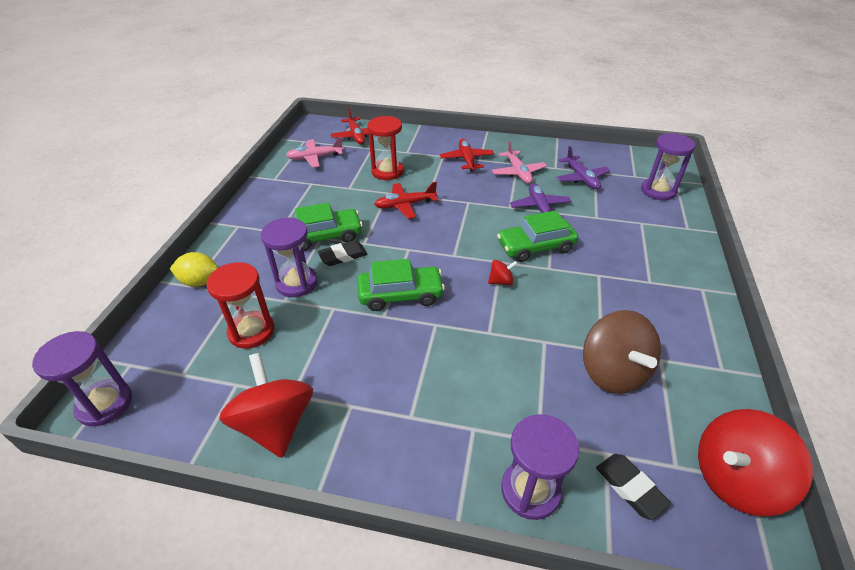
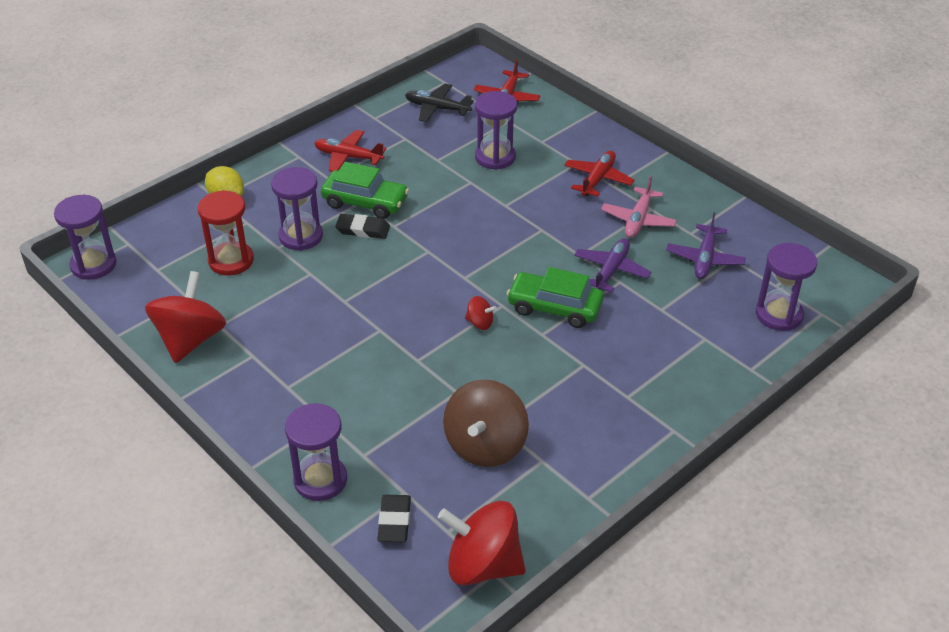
camera: 35 degrees right, 0 degrees up
(315, 158) = (437, 108): pink plane -> black plane
(387, 171) = (495, 157): red hourglass -> purple hourglass
(400, 294) = (377, 290): green car -> none
(405, 205) = (473, 204): red plane -> red plane (348, 157)

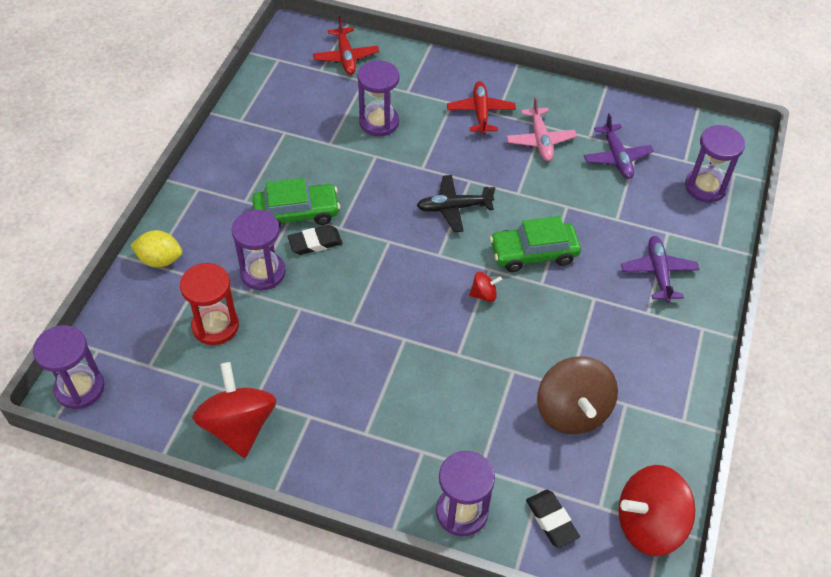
camera: 30 degrees left, 10 degrees up
(348, 157) = (246, 171): red plane -> none
(437, 108) = (291, 90): black plane -> black plane (453, 208)
(611, 270) = (553, 198): purple plane -> purple plane (658, 272)

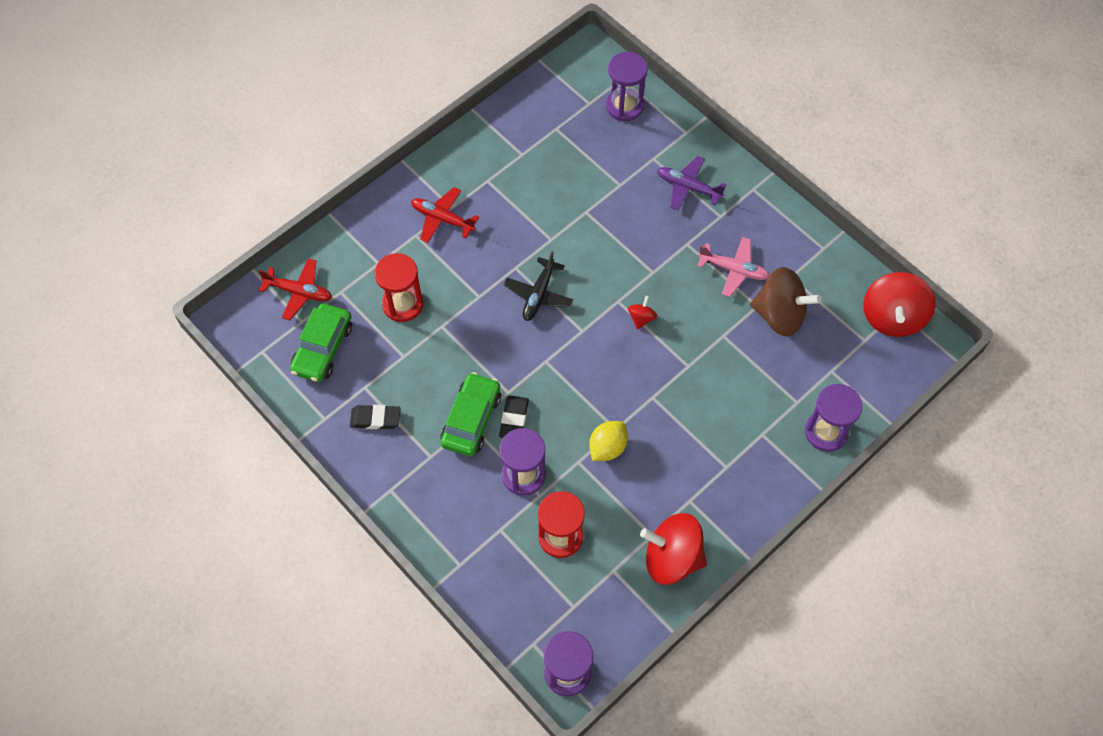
camera: 60 degrees left, 10 degrees up
(160, 260) = (459, 555): yellow lemon -> yellow lemon (607, 447)
(379, 122) = (403, 304): purple hourglass -> red hourglass
(533, 253) = (620, 261): green car -> green car (323, 348)
(540, 140) = (503, 191): pink plane -> pink plane (734, 270)
(551, 520) = (860, 376): black eraser -> black eraser (375, 418)
(617, 157) = (557, 148): purple plane -> none

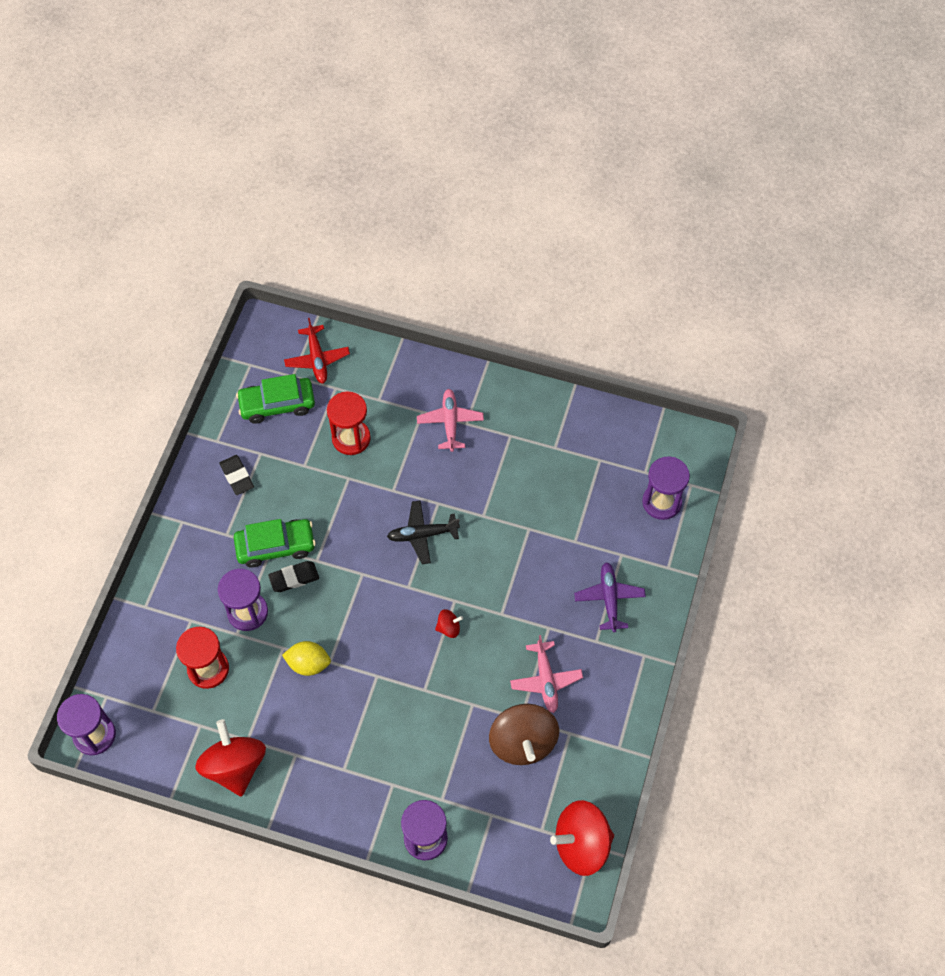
camera: 60 degrees right, 0 degrees up
(442, 219) = (450, 422): red plane -> pink plane

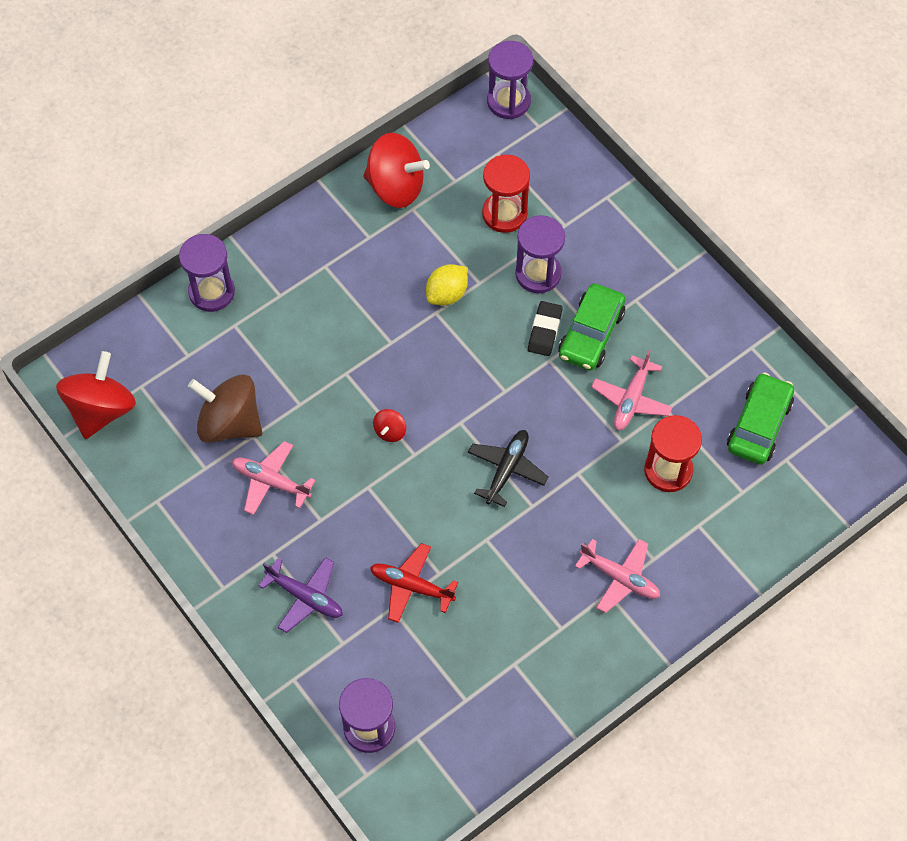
camera: 125 degrees right, 0 degrees up
(237, 476) = (695, 343): black eraser -> none
(312, 490) = (631, 399): none -> pink plane
(317, 359) = (792, 495): red plane -> red plane (411, 586)

